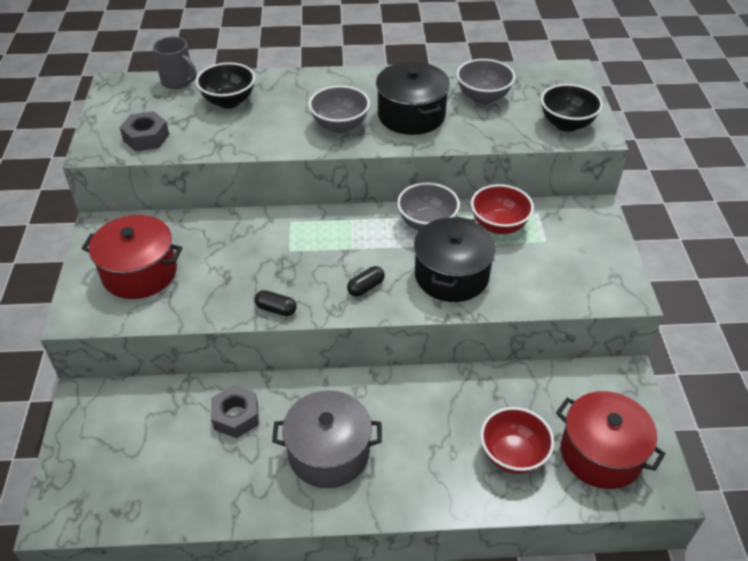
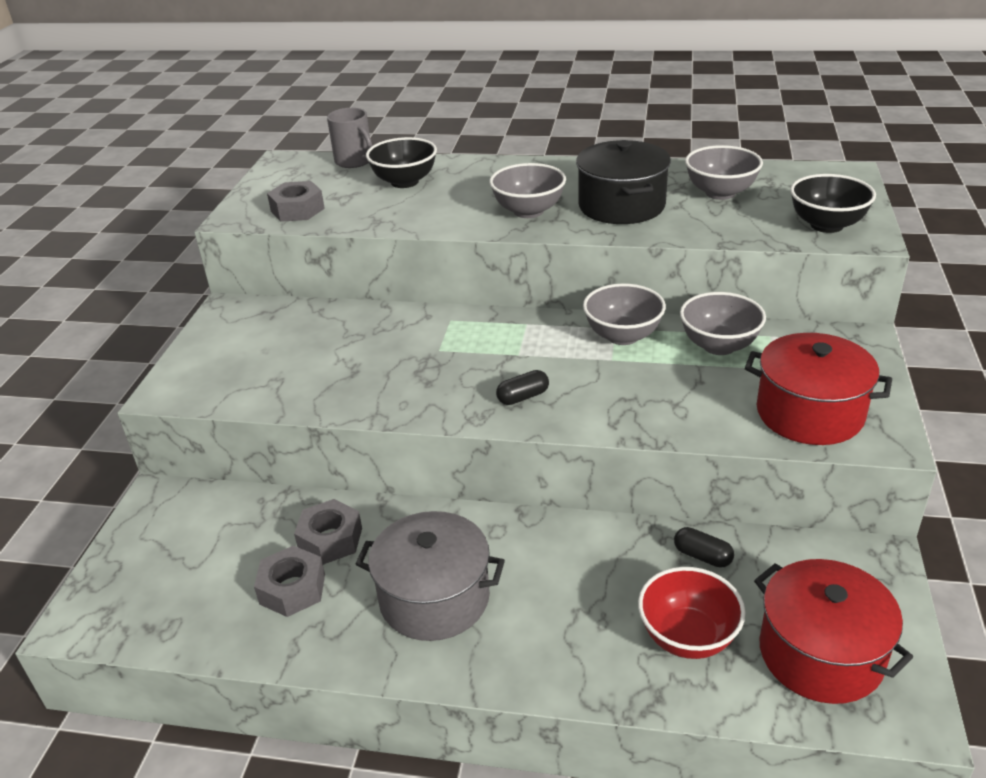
camera: 15 degrees right, 10 degrees down
(139, 273) = (254, 356): red pot -> red pot (809, 413)
(219, 462) = (292, 589): none -> grey nut
(276, 309) = (402, 409): black capsule -> black capsule (702, 556)
(451, 275) = (640, 394): black pot -> none
(498, 225) = (719, 345): red bowl -> grey bowl

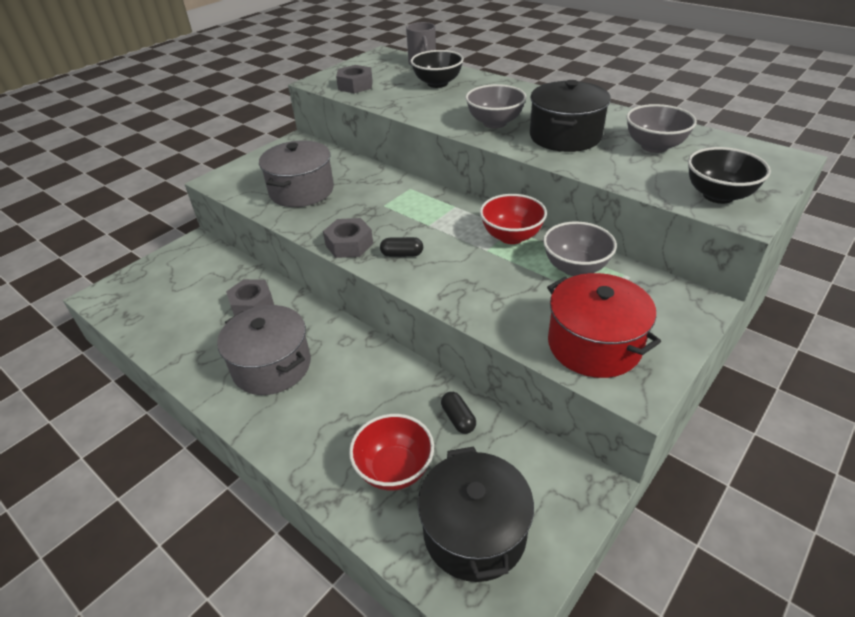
camera: 30 degrees right, 5 degrees up
(292, 589) = (207, 325): grey nut -> grey nut (349, 244)
(310, 367) = (301, 191): none -> grey pot
(623, 336) = (511, 236): grey bowl -> red bowl
(820, 654) = (474, 532): red pot -> black pot

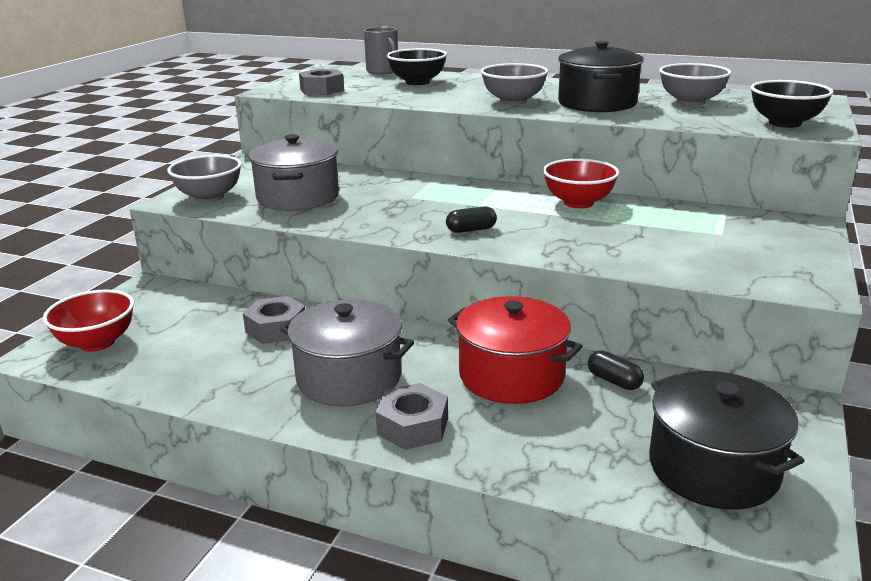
camera: 20 degrees left, 15 degrees down
(349, 244) = (400, 230): grey nut -> grey nut (413, 426)
(394, 469) = (579, 437): red bowl -> red bowl (97, 343)
(575, 267) = (666, 216): grey bowl -> grey bowl (209, 197)
(594, 345) = (740, 264): red pot -> red pot (511, 375)

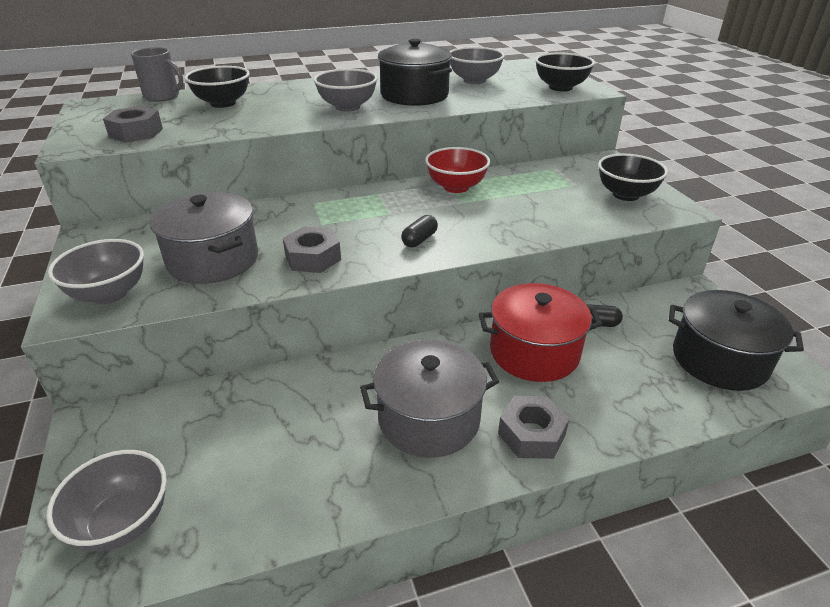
camera: 40 degrees left, 10 degrees up
(97, 343) = (123, 522): red bowl -> grey bowl
(276, 329) = (301, 403): grey nut -> grey nut (313, 258)
(767, 257) = (626, 195): none -> black bowl

